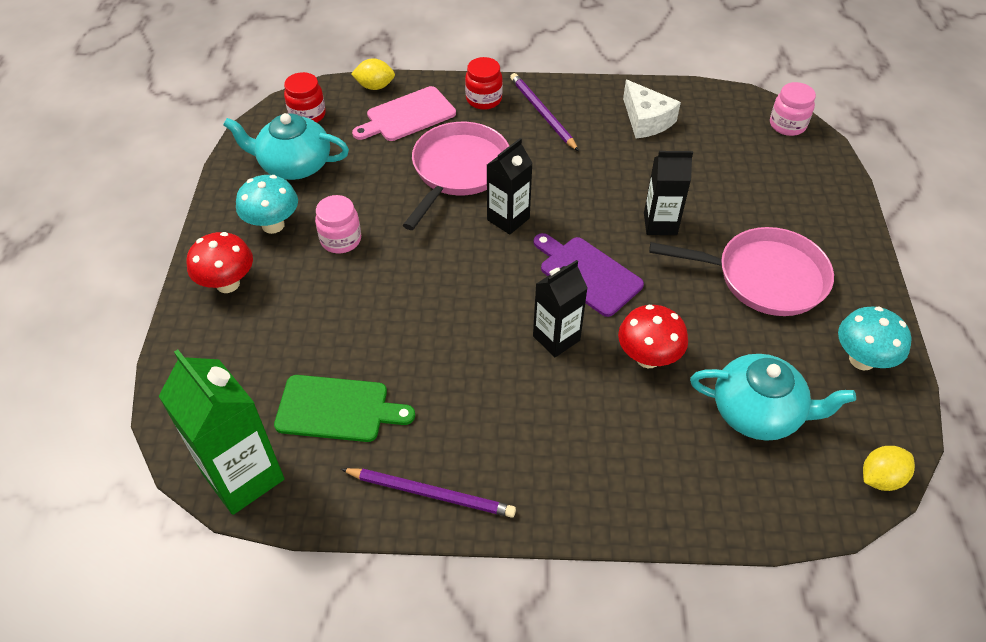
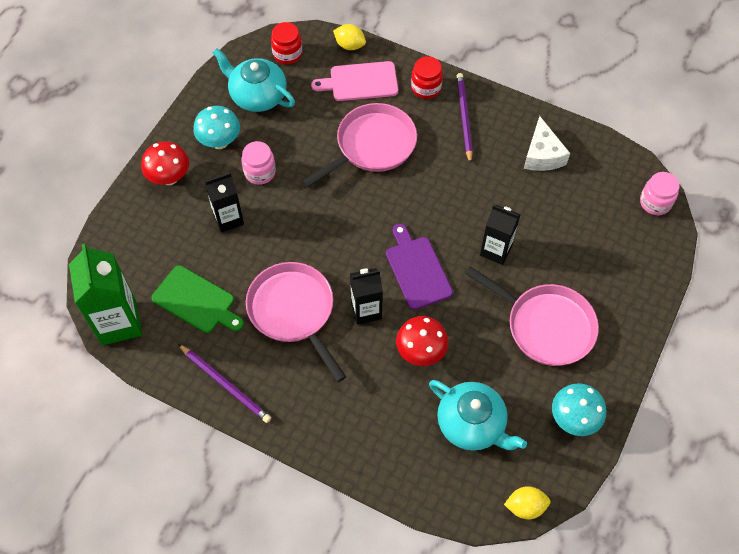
camera: 25 degrees right, 10 degrees up
(469, 373) = (294, 311): none -> pink pan
(508, 219) = (386, 202): black carton -> black carton (228, 219)

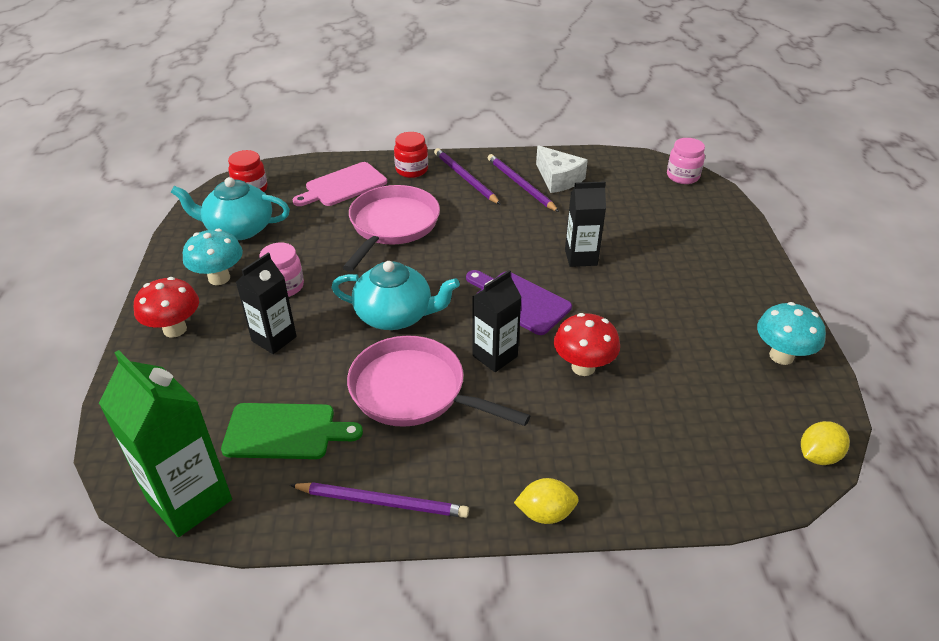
camera: 30 degrees left, 20 degrees down
(349, 45) = (312, 165): yellow lemon -> yellow lemon (545, 513)
(472, 424) = (693, 406): turquoise teapot -> turquoise teapot (395, 315)
(505, 147) = (520, 184): none -> purple pencil
(545, 326) = (681, 294): pink pan -> none

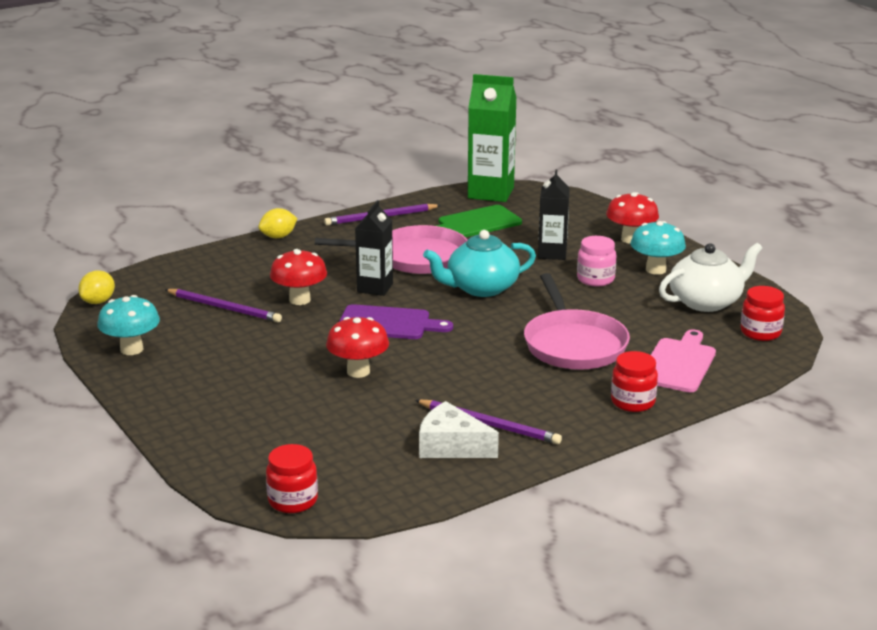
camera: 150 degrees right, 15 degrees down
(238, 229) = (706, 301): turquoise teapot -> white teapot
(465, 178) = (561, 412): purple pencil -> purple pencil (224, 308)
(581, 257) = (358, 371): black carton -> red mushroom
(682, 176) = (293, 501): pink jar -> red jar

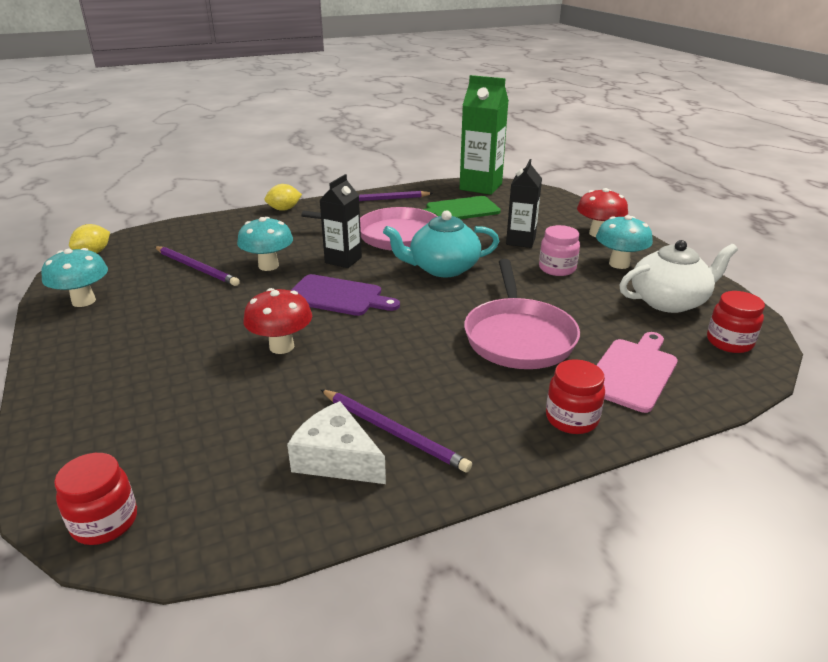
camera: 10 degrees right, 5 degrees up
(299, 300) = (268, 266): red mushroom -> turquoise mushroom

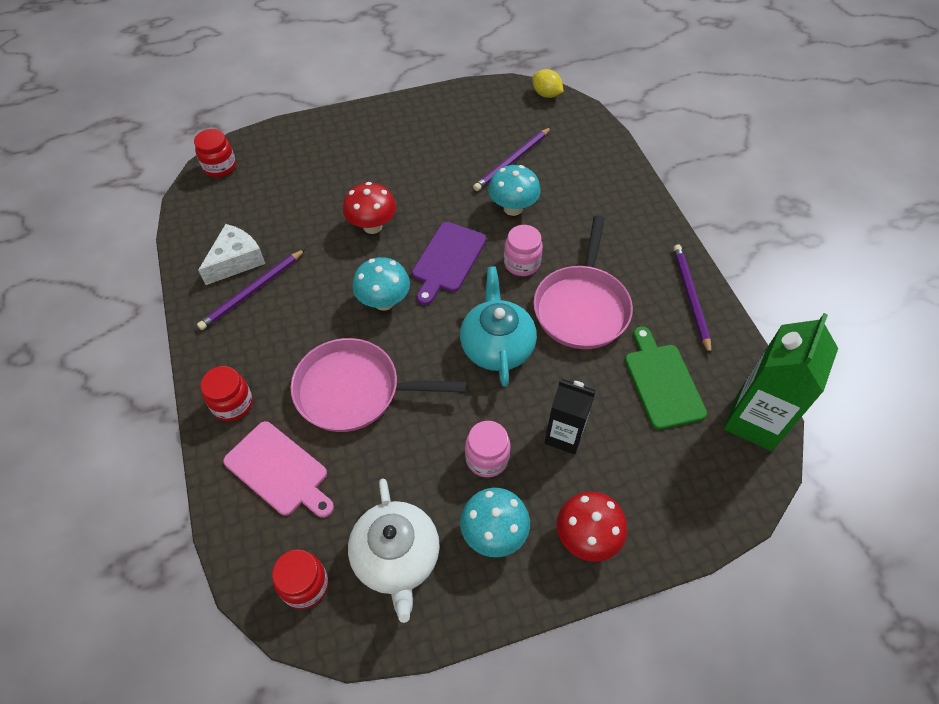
camera: 95 degrees right, 25 degrees up
(84, 301) = (460, 107): turquoise mushroom -> turquoise mushroom (384, 302)
(284, 209) = (653, 211): yellow lemon -> none
(343, 260) = (522, 263): black carton -> pink jar

